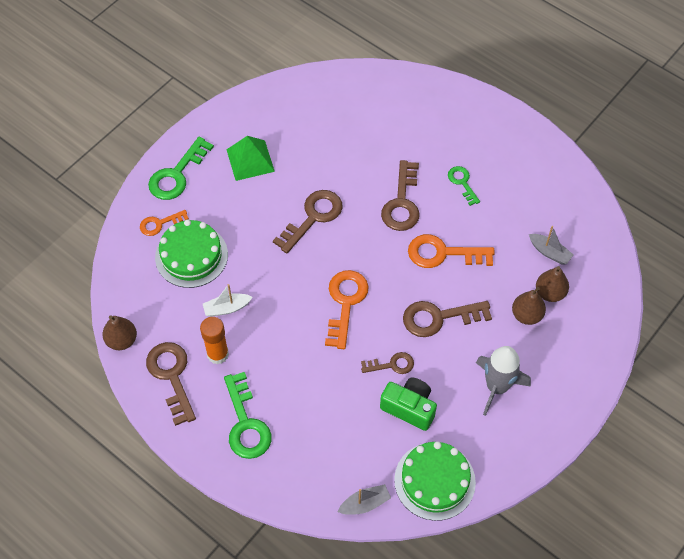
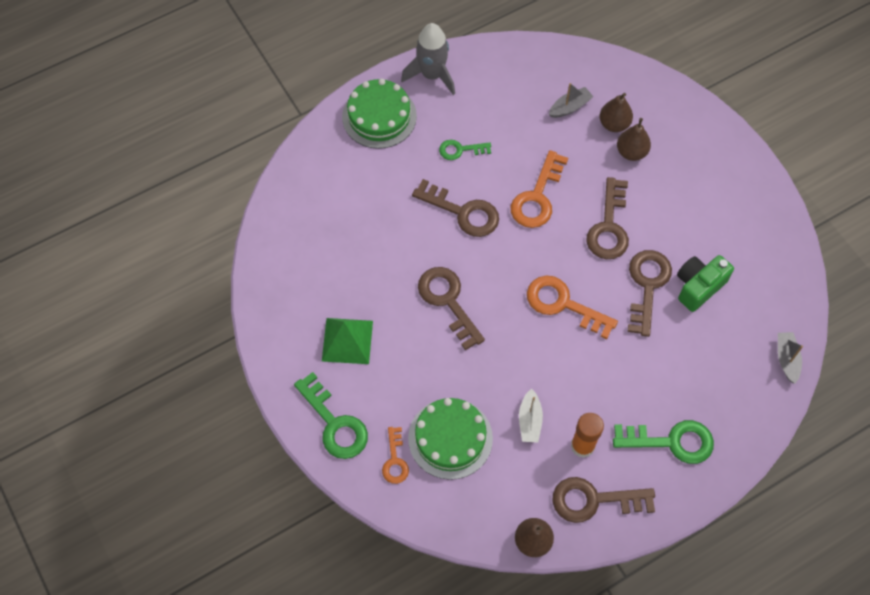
camera: 70 degrees left, 5 degrees up
(392, 365) = (647, 286): brown key -> brown key, size x1.71
(434, 481) = (779, 291): green cake -> green cake (379, 116)
(497, 387) = (699, 205): grey rocket -> grey rocket (432, 75)

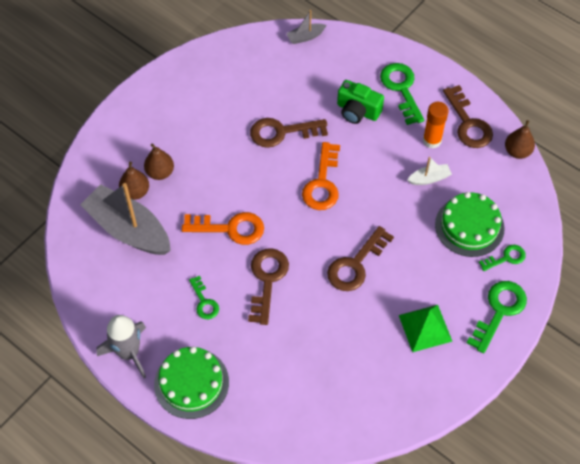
camera: 110 degrees left, 5 degrees down
(395, 460) = (506, 258): orange key -> green key
(570, 107) = (128, 229): grey boat -> grey boat, size x2.27
(609, 226) = (239, 170): brown key -> none
(698, 286) = (268, 100): green camera -> green camera (357, 111)

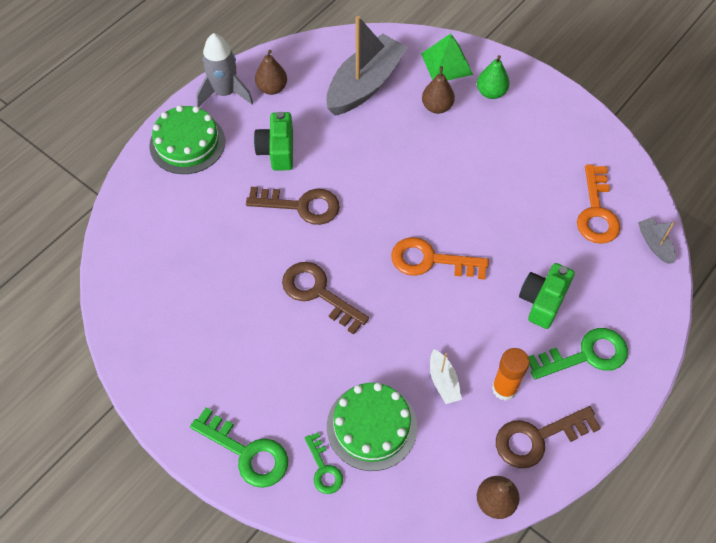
camera: 90 degrees right, 0 degrees up
(135, 192) = (411, 88): brown pear -> brown pear (272, 88)
(146, 131) = (491, 92): none -> green pear
(204, 302) = (277, 151): green key -> green camera
(230, 228) = (366, 171): orange key -> orange key (596, 212)
(282, 132) = (501, 219): brown key -> none
(425, 328) = (230, 364): green pyramid -> green pyramid (446, 64)

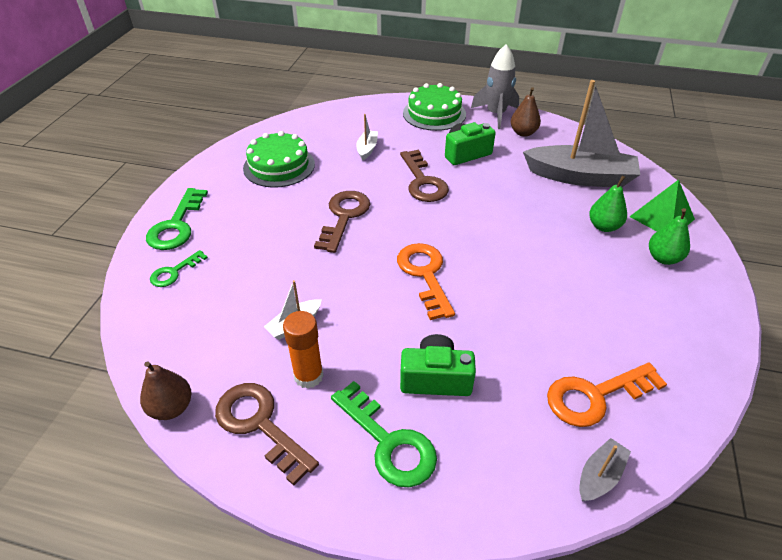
camera: 65 degrees right, 15 degrees down
(215, 231) = (367, 149): none -> white boat
(371, 426) = (226, 289): green cake -> green cake (279, 166)
(437, 107) = (604, 226): brown pear -> green pear

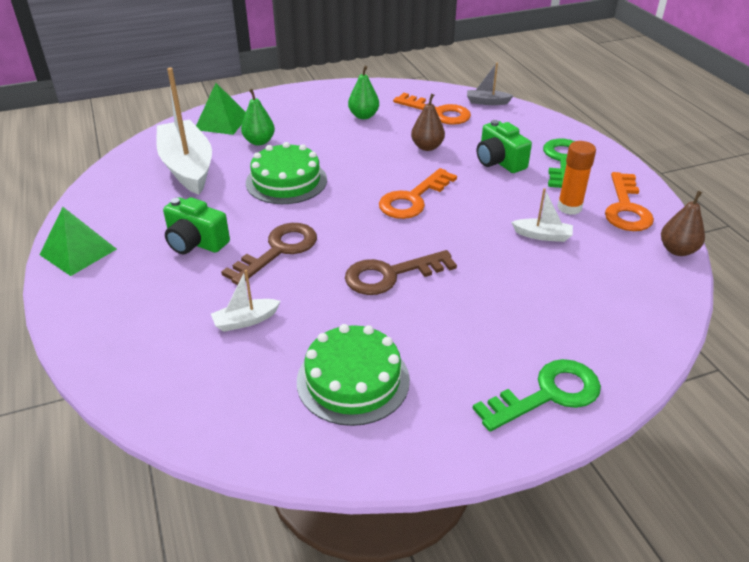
camera: 125 degrees left, 5 degrees down
(174, 272) = (596, 342): green key -> none
(260, 424) = (626, 208): brown key -> orange key
(434, 113) = (106, 302): green cake -> green cake (286, 181)
(496, 114) = (78, 252): grey rocket -> green pyramid
(523, 133) = (116, 220): brown pear -> brown pear (427, 147)
(580, 177) = (187, 167): grey boat -> white boat
(663, 258) = (277, 114): green pear -> green pear (363, 116)

